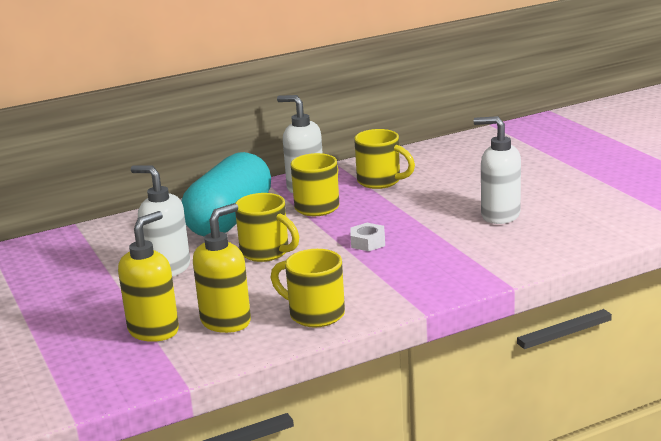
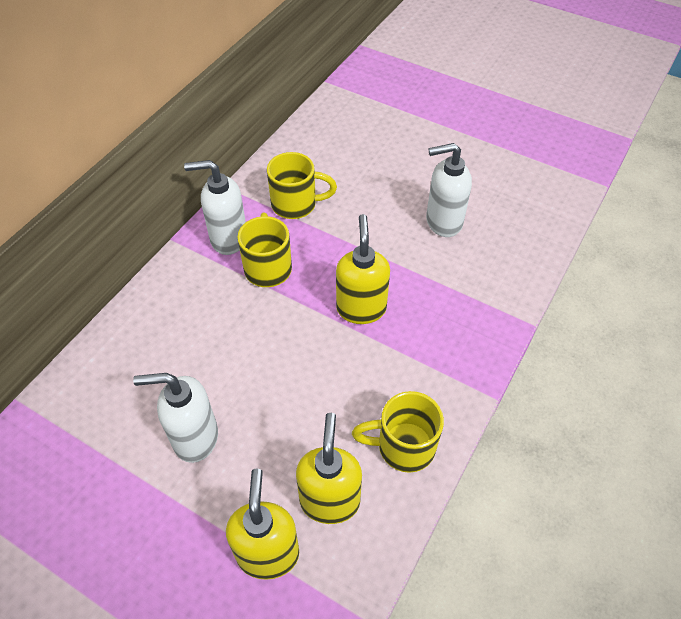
camera: 35 degrees left, 30 degrees up
(230, 219) = (193, 323): turquoise capsule -> none
(266, 252) = (277, 365): yellow mug -> none
(368, 242) = (361, 308): white nut -> yellow soap dispenser

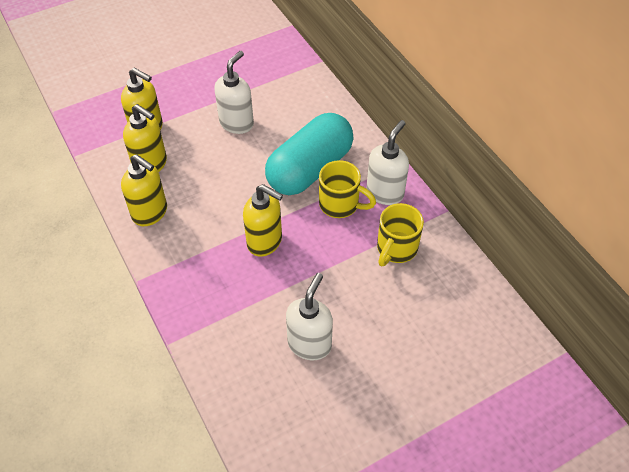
camera: 120 degrees right, 0 degrees up
(232, 317) = (310, 169): none -> turquoise capsule
(403, 446) = (150, 213): yellow mug -> yellow soap dispenser

